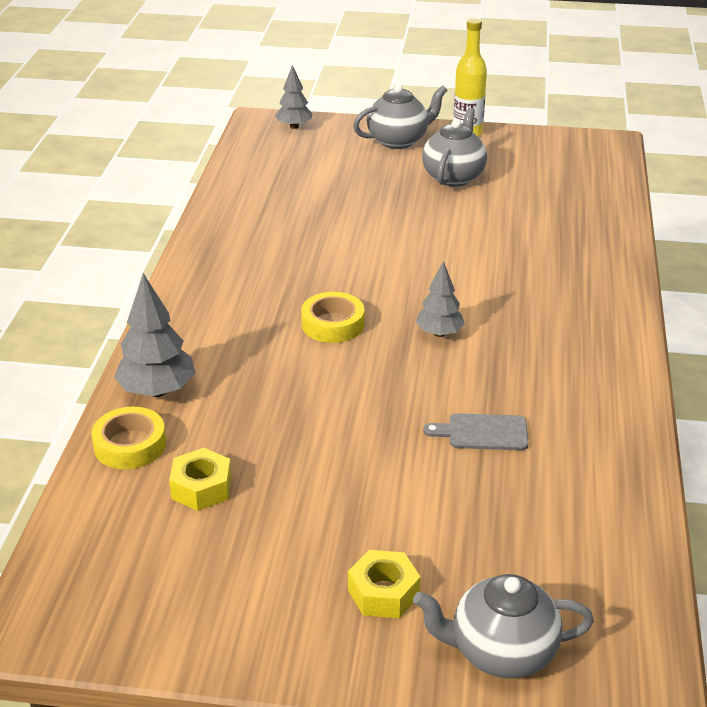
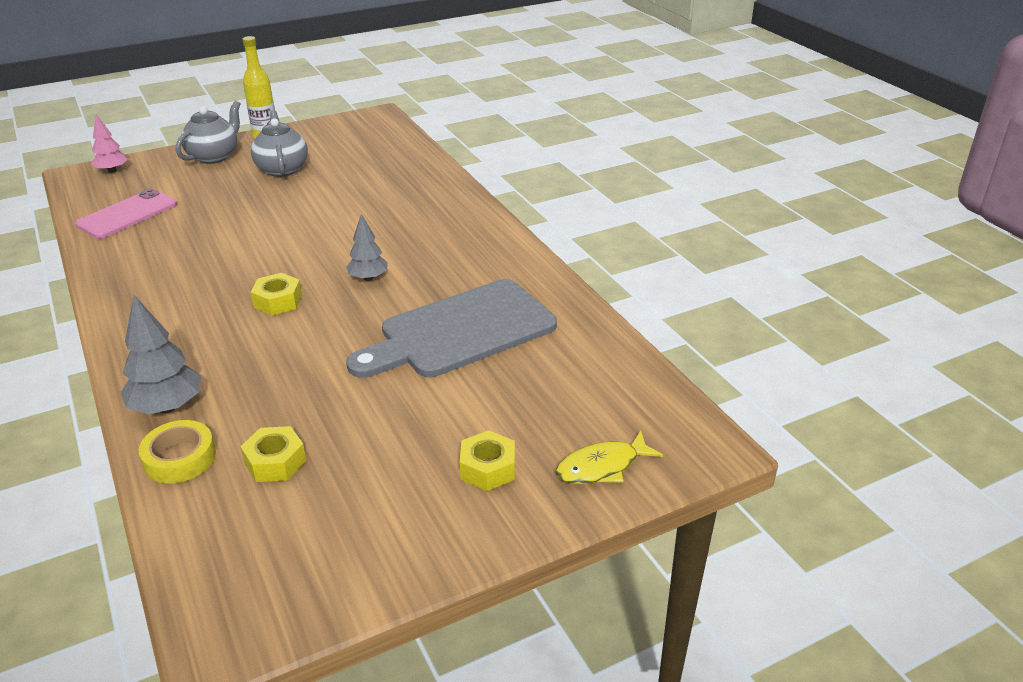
camera: 35 degrees left, 0 degrees up
(272, 179) = (127, 214): none -> pink phone
(294, 126) = (112, 170): grey tree -> pink tree
(333, 324) = (278, 301): yellow tape -> yellow nut
(483, 432) = (460, 331): grey cutting board -> grey cutting board, size x2.44
(501, 652) = (602, 467): grey teapot -> yellow fish

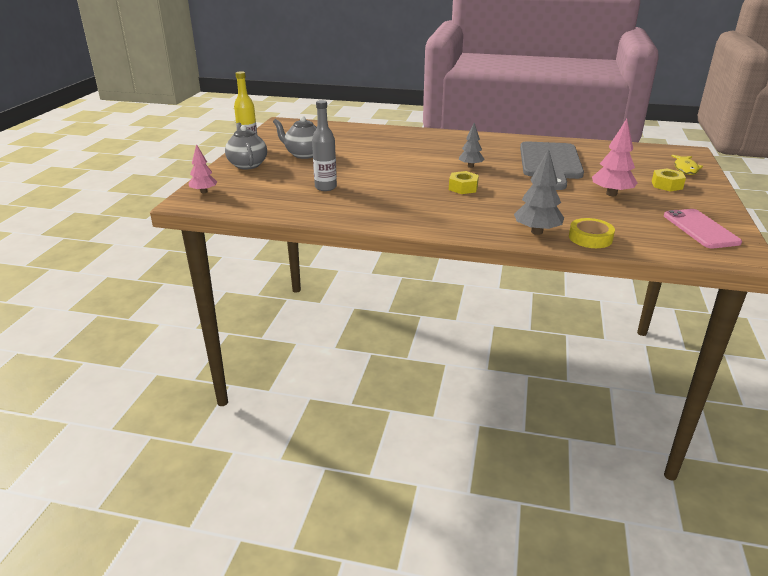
camera: 50 degrees left, 5 degrees down
(127, 214) = (282, 200): pink phone -> pink phone (700, 229)
(188, 221) = (325, 187): none -> grey bottle
(275, 462) = (617, 219): yellow nut -> none
(382, 425) = (611, 194): none -> pink tree

